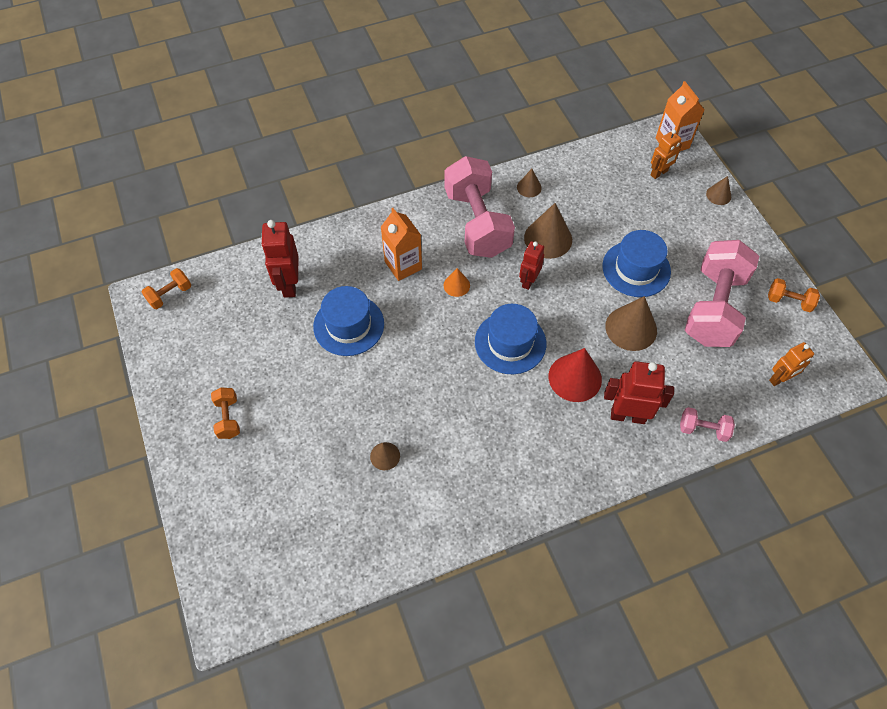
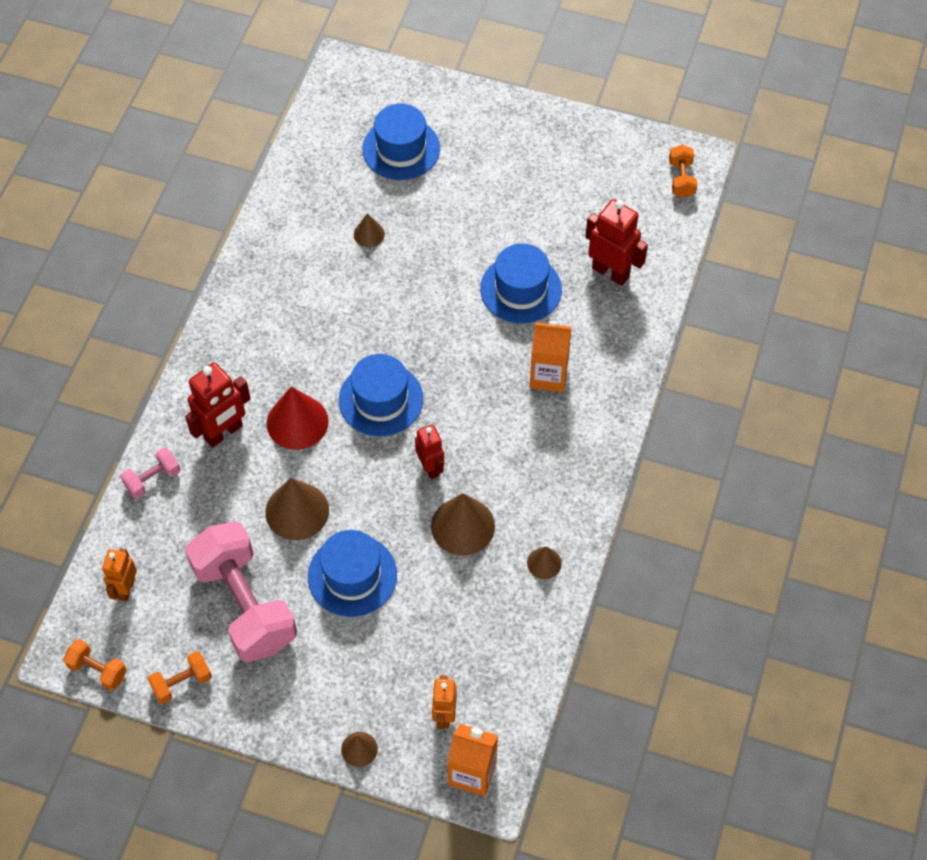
camera: 130 degrees right, 0 degrees up
(228, 418) = (508, 153): orange dumbbell -> orange dumbbell (98, 670)
(283, 498) = (401, 149): none -> blue hat
(456, 285) = (483, 403): orange cone -> none
(477, 223) = (541, 477): pink dumbbell -> none

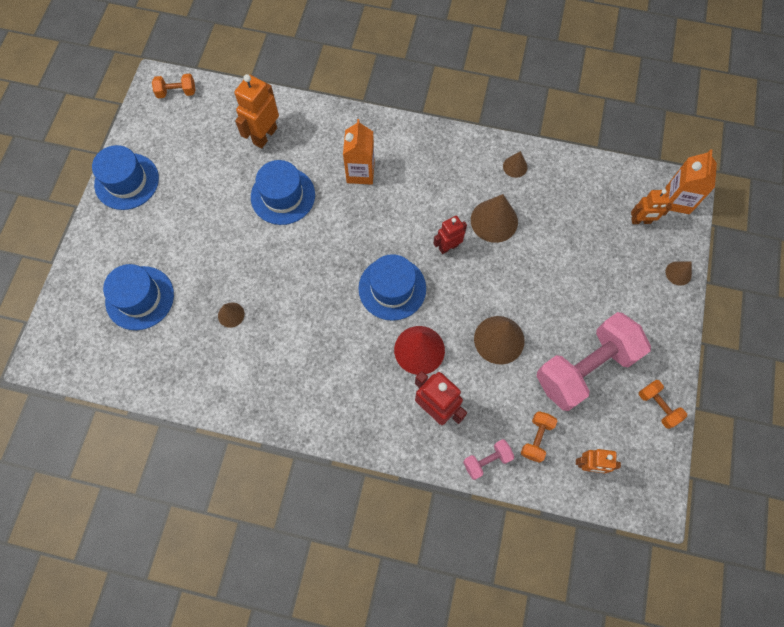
camera: 95 degrees left, 10 degrees up
(98, 670) = (661, 475): orange dumbbell -> orange dumbbell (536, 438)
(152, 479) = (486, 460): pink dumbbell -> pink dumbbell turned 75 degrees counterclockwise
(352, 575) = (546, 292): blue hat -> blue hat (127, 181)
(610, 272) = (265, 136): red robot -> orange robot

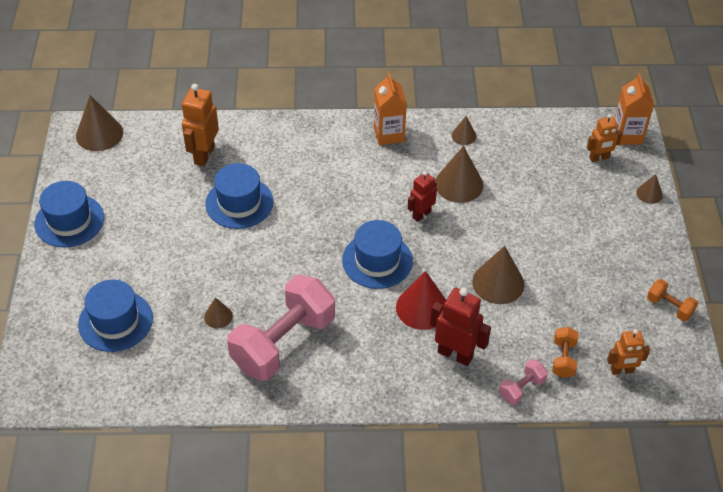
camera: 15 degrees left, 20 degrees down
(177, 92) = (99, 134): orange dumbbell -> brown cone
(360, 172) = (312, 168): orange carton -> orange carton (389, 134)
(585, 368) = (589, 290): pink dumbbell -> pink dumbbell (283, 343)

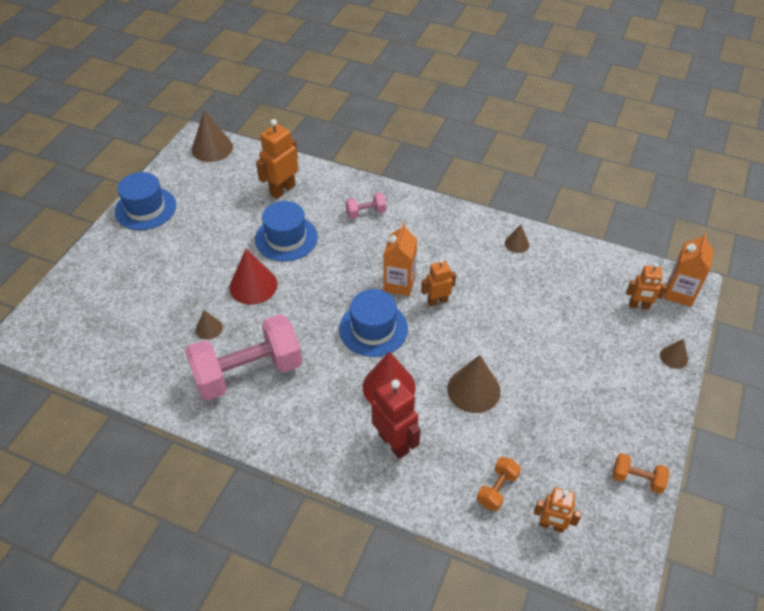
camera: 25 degrees right, 0 degrees up
(115, 321) = (127, 302): blue hat -> none
(236, 260) = (253, 285): none -> red cone
(389, 134) = (449, 221): orange carton -> orange carton (399, 284)
(421, 214) = (437, 301): red robot -> orange robot
(459, 184) = (487, 285): brown cone -> none
(521, 388) = (439, 502): pink dumbbell -> pink dumbbell (366, 213)
(669, 307) = (637, 479): orange dumbbell -> orange dumbbell turned 45 degrees counterclockwise

